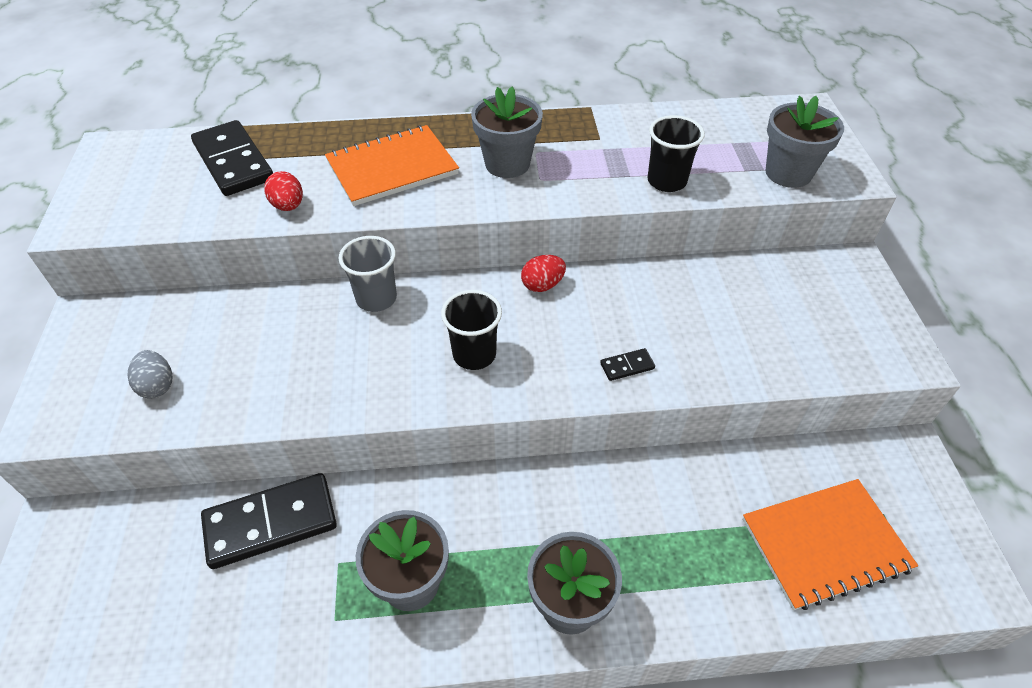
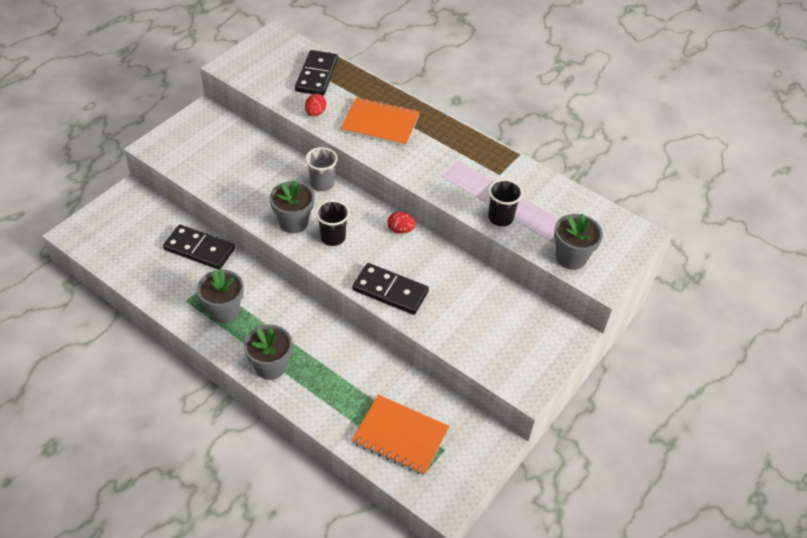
camera: 40 degrees right, 0 degrees up
(157, 386) = (202, 160): grey egg -> none
(507, 164) = (435, 157): grey flower pot -> grey flower pot (293, 222)
(627, 366) = (390, 291): black domino -> black domino, size x2.35

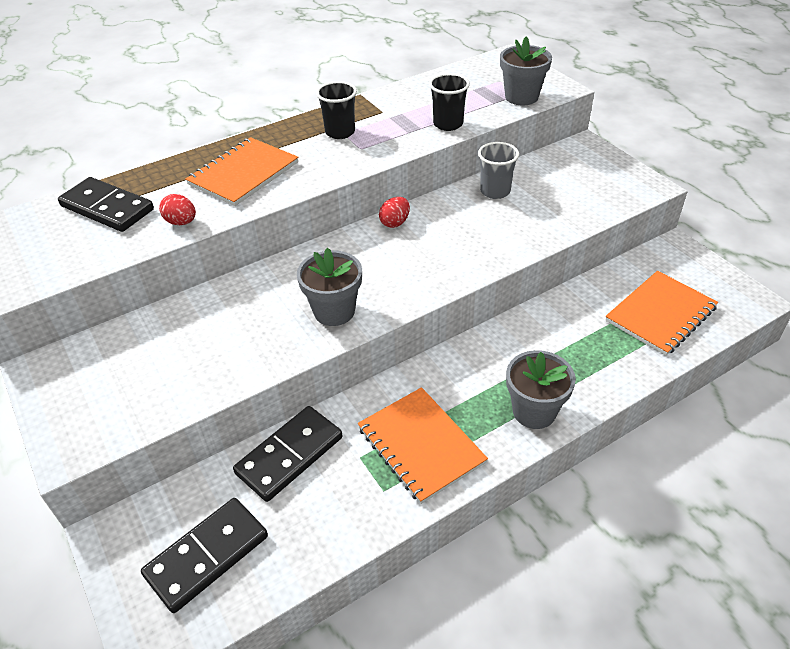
camera: 65 degrees left, 5 degrees down
(224, 311) = (420, 445): grey flower pot -> orange notebook
(322, 184) = (279, 272): grey cup -> grey cup (495, 191)
(333, 237) = (379, 280): black cup -> black cup (340, 132)
(390, 291) = (487, 250): black domino -> black domino (207, 556)

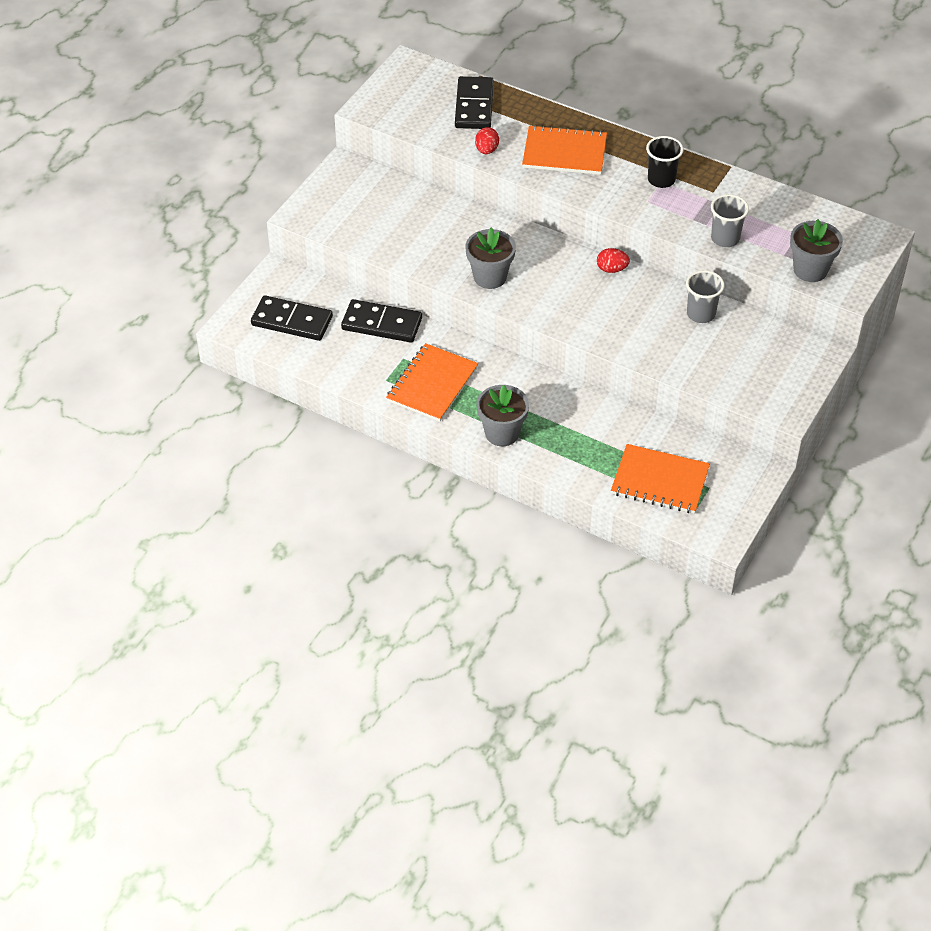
camera: 60 degrees right, 5 degrees up
(448, 124) = (725, 238): black cup -> grey cup

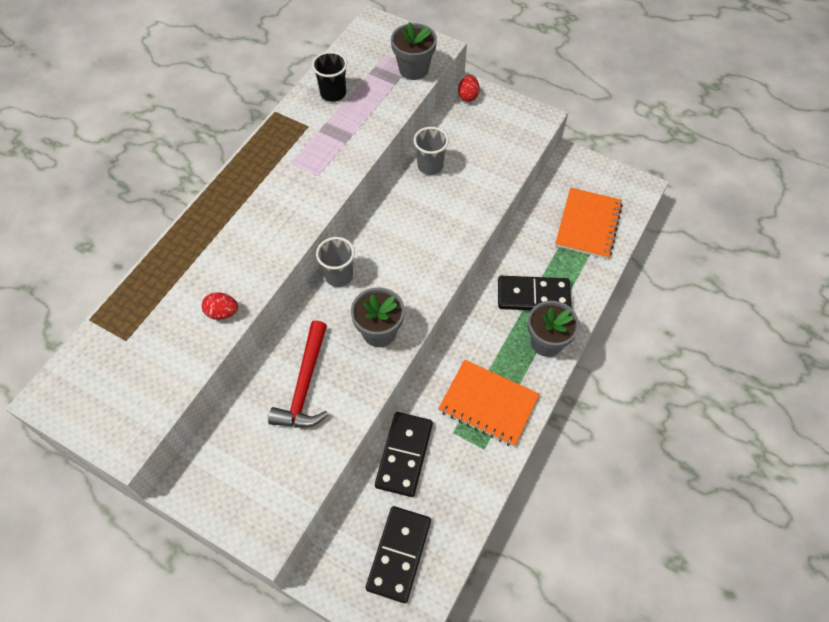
camera: 90 degrees left, 10 degrees up
(434, 230) = (305, 385): none -> red hammer
(474, 106) = (143, 324): black domino -> black domino (533, 295)
(564, 152) = (236, 240): orange notebook -> none
(612, 269) = (371, 228): red egg -> red egg (468, 96)
(661, 180) = (287, 163): black cup -> black cup (333, 93)
(725, 238) = (372, 122): grey cup -> grey cup (339, 276)

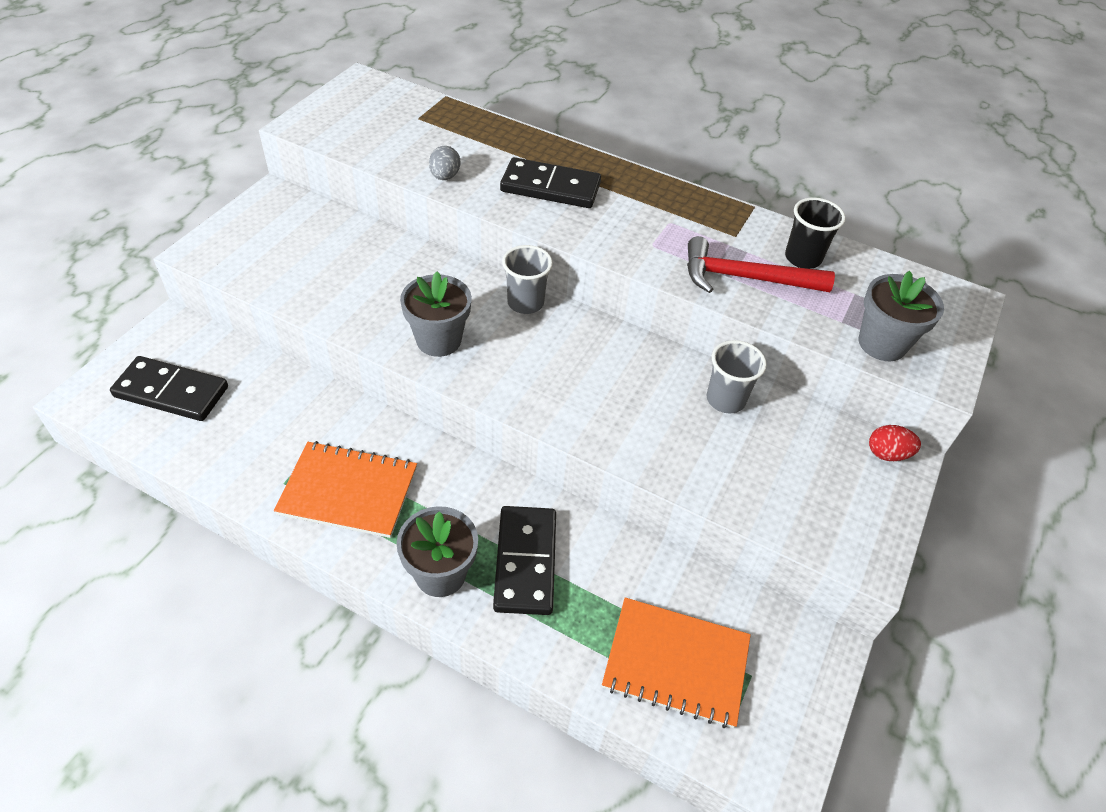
camera: 85 degrees right, 10 degrees down
(222, 313) = (445, 176): red egg -> grey egg
(305, 385) = (373, 276): red hammer -> red hammer (745, 278)
(404, 455) = (293, 399): black domino -> black domino (550, 187)
(488, 404) = (348, 491): orange notebook -> orange notebook turned 75 degrees clockwise

